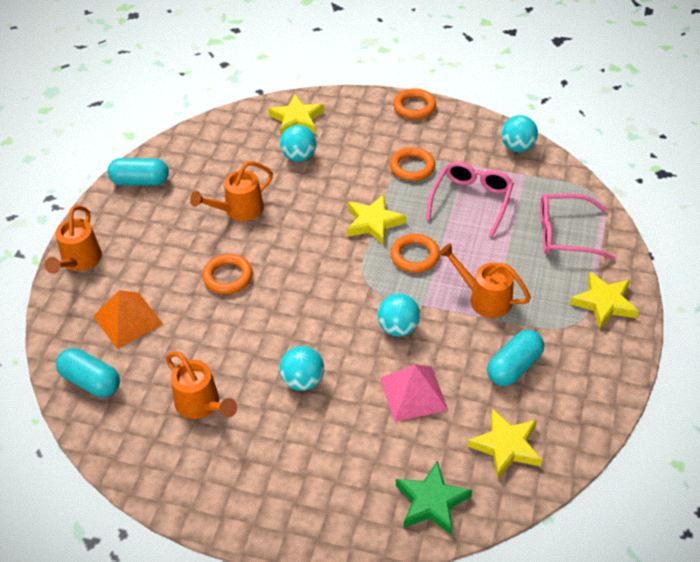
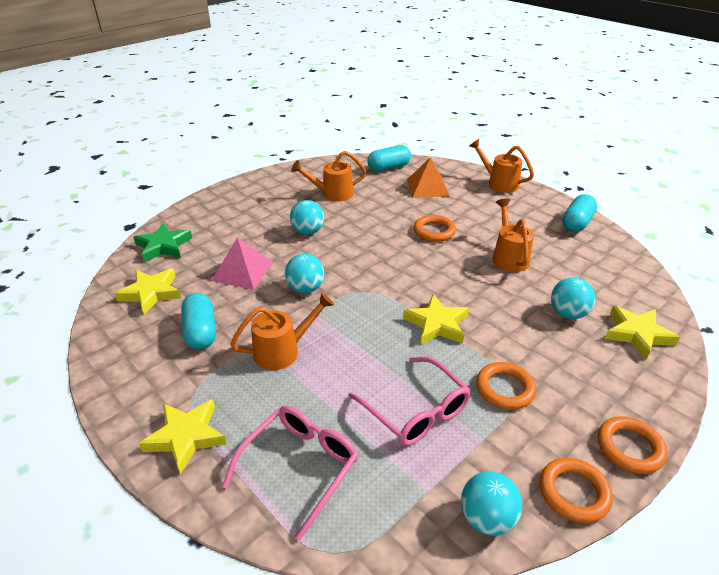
camera: 120 degrees right, 10 degrees down
(415, 256) = (372, 331): orange ring -> orange ring (573, 492)

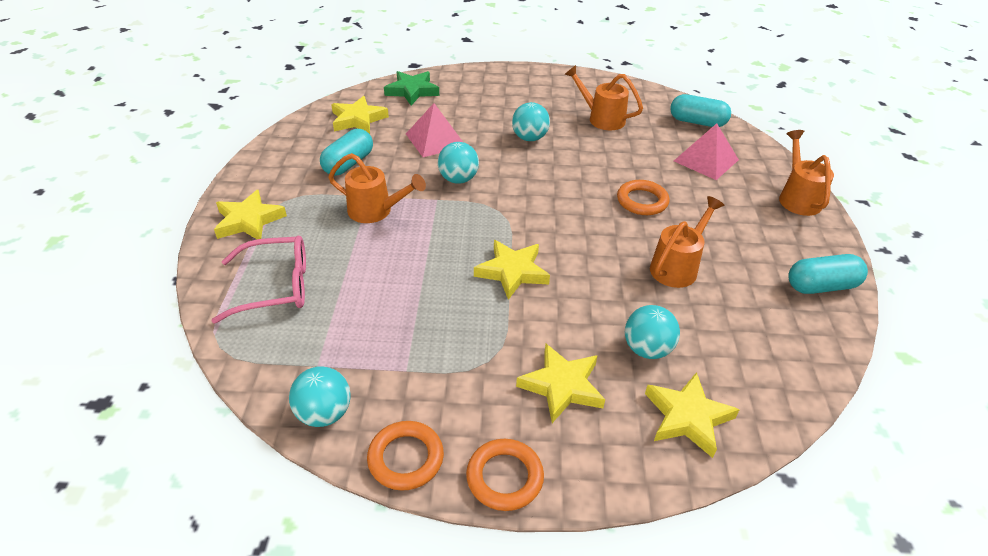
camera: 45 degrees right, 5 degrees up
(415, 410) = (394, 314): pink glasses -> none
(427, 187) = (706, 160): orange pyramid -> pink pyramid
(505, 389) = (482, 354): orange ring -> none
(568, 369) = (562, 386): none -> yellow star

